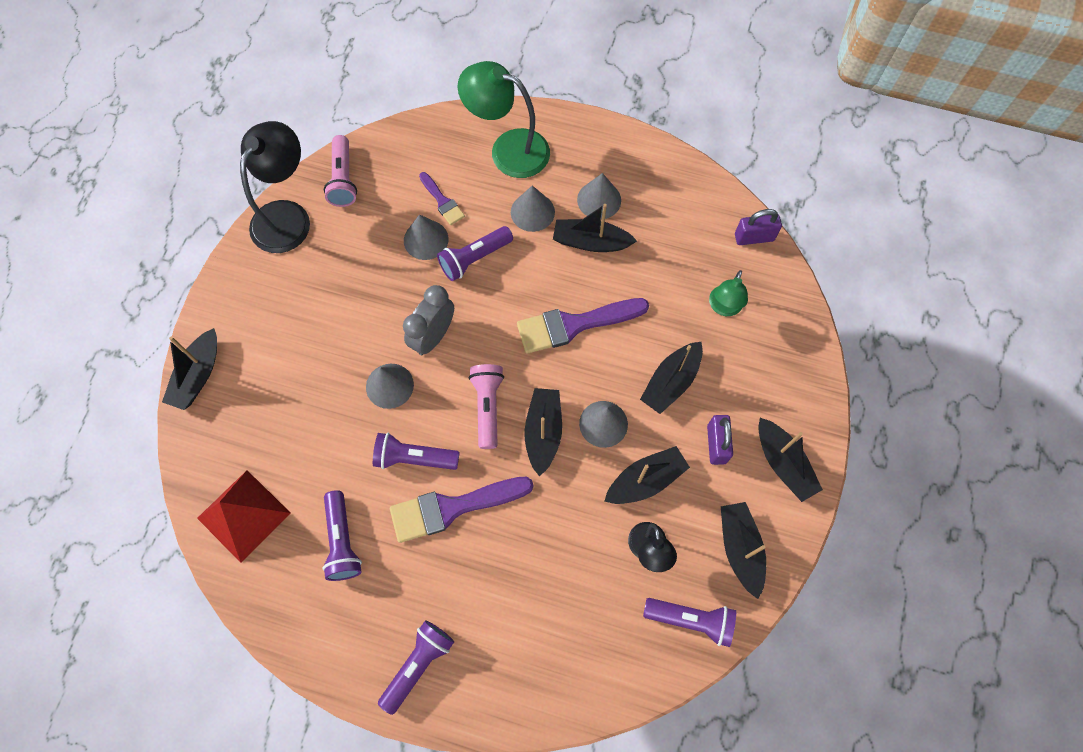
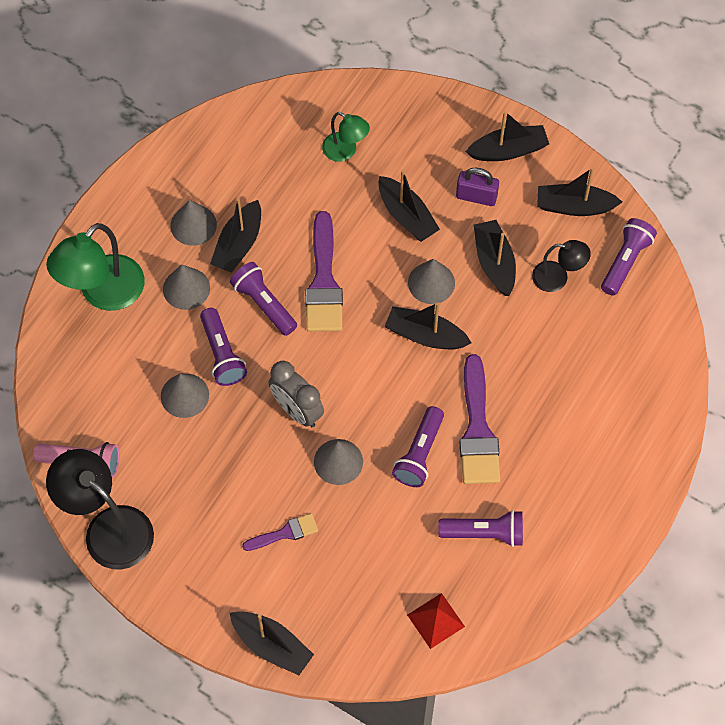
camera: 75 degrees left, 5 degrees down
(244, 515) = (436, 620): red pyramid -> red pyramid, size x0.62
(418, 664) = (613, 488): purple flashlight -> purple flashlight (264, 304)
(442, 201) = (144, 370): purple brush -> purple brush (285, 533)
(487, 407) = (386, 377): pink flashlight -> none
(754, 237) = (280, 104): purple padlock -> none

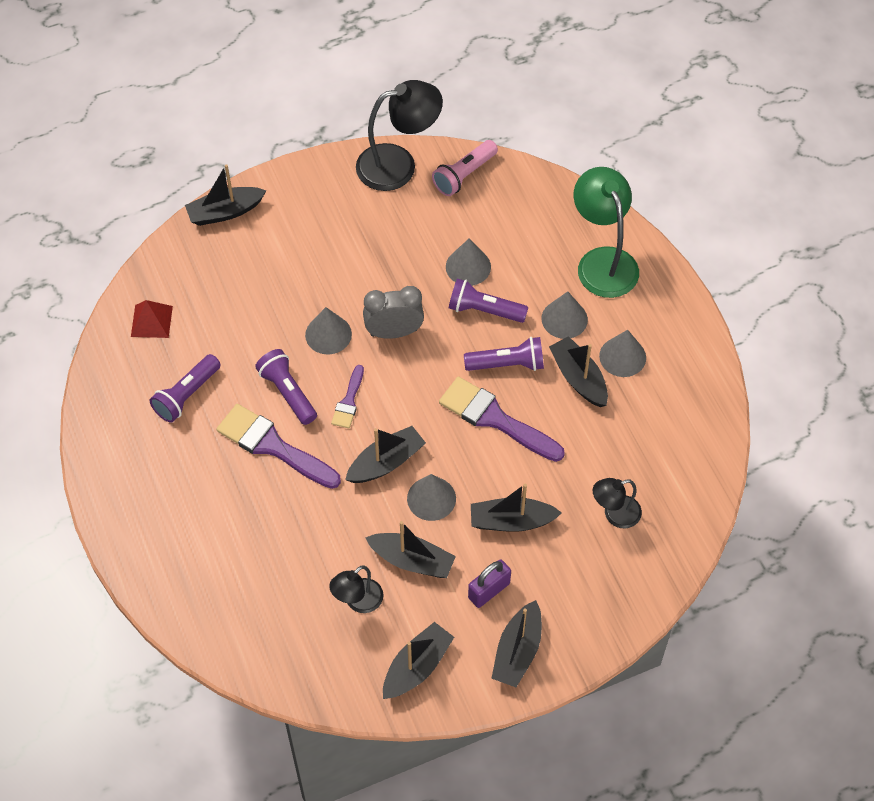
camera: 125 degrees right, 5 degrees down
(285, 533) = (301, 267): purple brush -> purple brush (349, 401)
(345, 151) = (615, 514): green lamp -> black lamp
(625, 261) = (329, 670): purple flashlight -> none

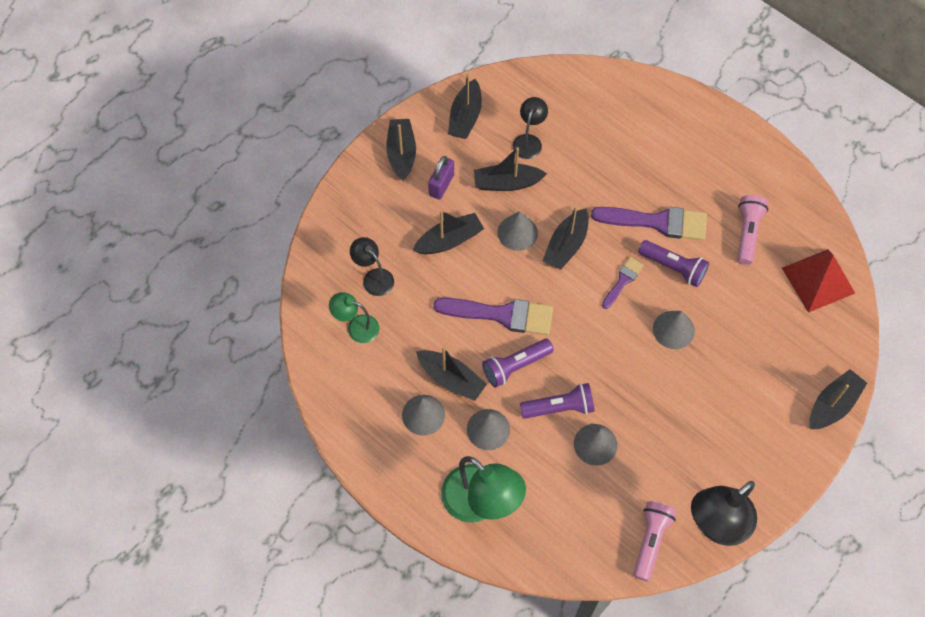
camera: 155 degrees right, 5 degrees up
(151, 321) = (818, 280): red pyramid -> red pyramid, size x1.60
(186, 395) = (747, 233): purple flashlight -> pink flashlight
(349, 401) = (623, 281): purple brush -> purple brush turned 45 degrees clockwise
(394, 332) = (622, 354): grey clock -> none
(615, 514) = (374, 277): black lamp -> black lamp turned 90 degrees counterclockwise
(656, 469) = (356, 327): none -> green lamp

